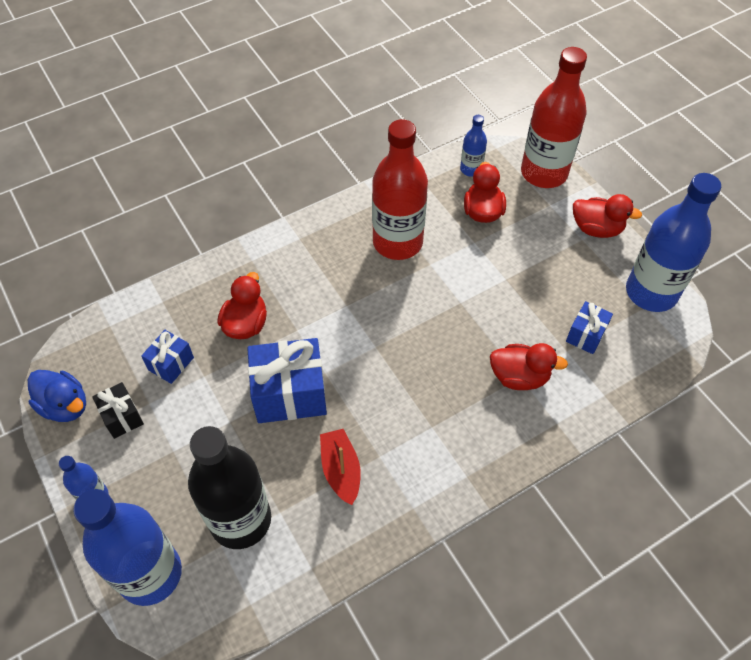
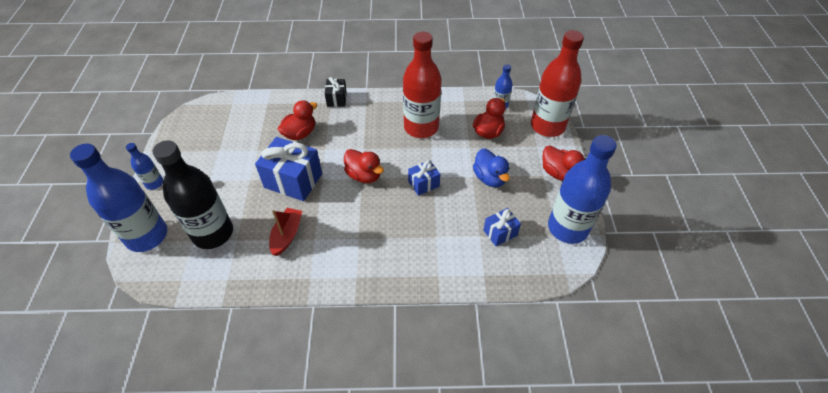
camera: 30 degrees right, 5 degrees down
(65, 406) = (178, 132): blue duck -> blue duck (490, 178)
(122, 417) = (200, 151): black gift -> black gift (336, 99)
(171, 364) = (245, 136): blue gift -> blue gift (423, 184)
(519, 377) = (435, 236): red duck -> red duck (364, 175)

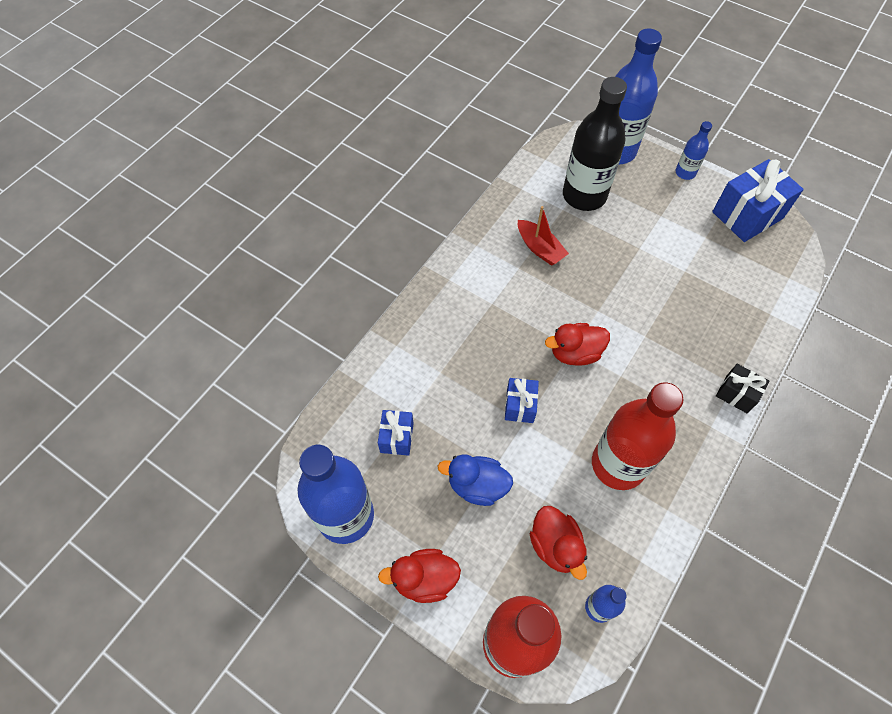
camera: 125 degrees right, 10 degrees up
(293, 180) = (612, 284): blue gift -> blue gift (747, 215)
(300, 133) = (689, 323): red duck -> none

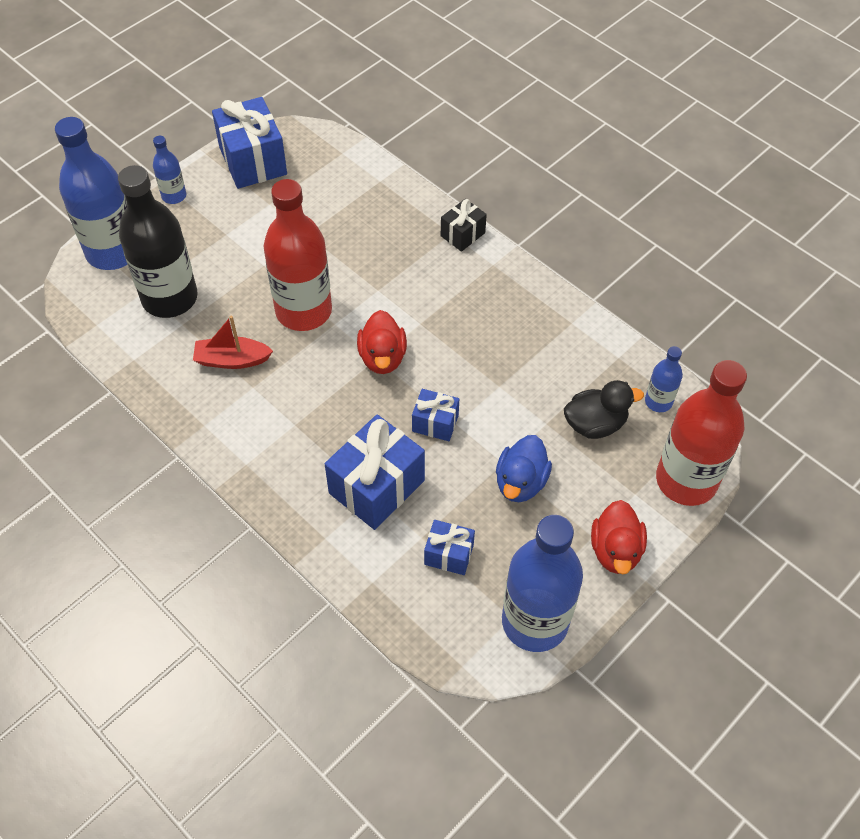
camera: 80 degrees left, 5 degrees down
(448, 372) = (376, 487): none -> blue gift
(540, 248) = (232, 360): red boat -> red boat turned 150 degrees counterclockwise
(555, 546) = (595, 424): red duck -> black duck
(618, 464) = (519, 350): red bottle -> red bottle (303, 311)

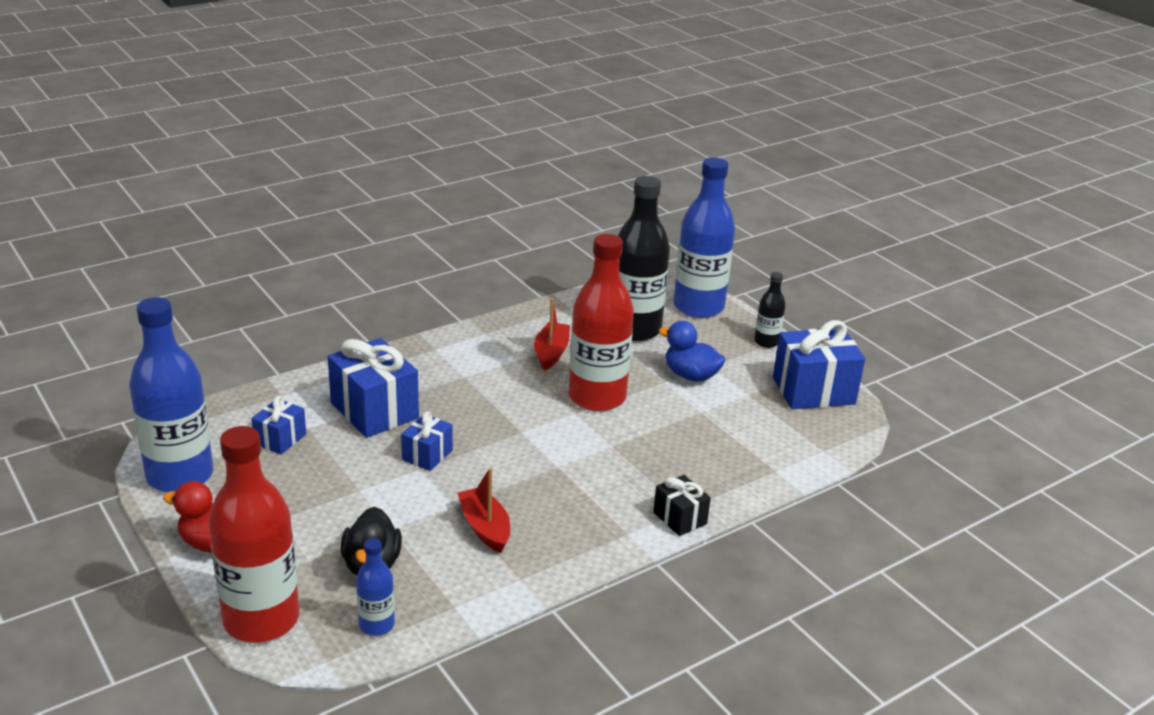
camera: 100 degrees right, 25 degrees down
(174, 196) = (766, 342): blue bottle -> black bottle
(382, 357) = (521, 435): red duck -> none
(520, 357) = (485, 527): none -> red boat
(520, 482) = (330, 496): blue duck -> blue duck (690, 375)

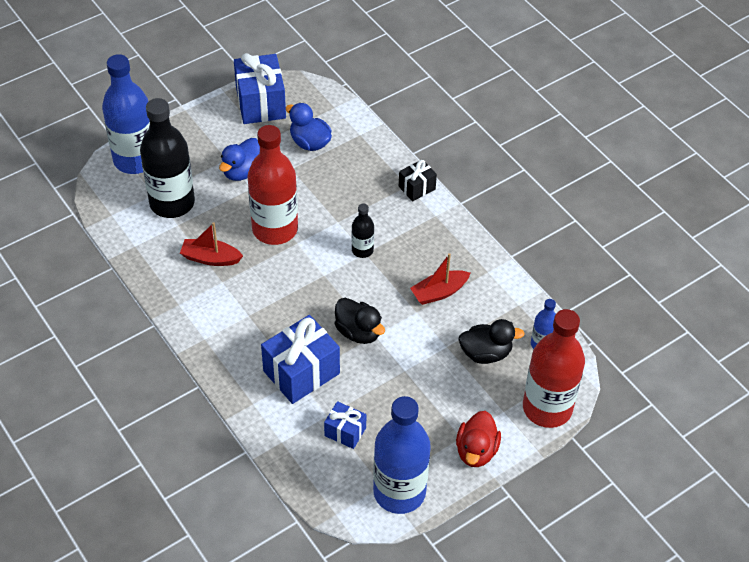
camera: 90 degrees left, 20 degrees up
(427, 455) = (358, 332): blue gift -> black duck
(750, 427) = (310, 142): none -> blue duck
(766, 342) = (192, 122): black bottle -> black bottle (362, 250)

